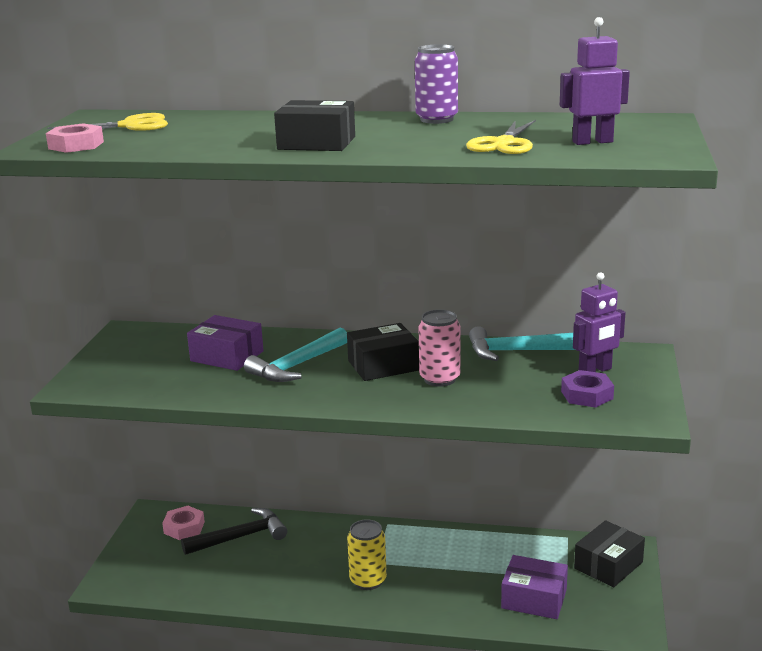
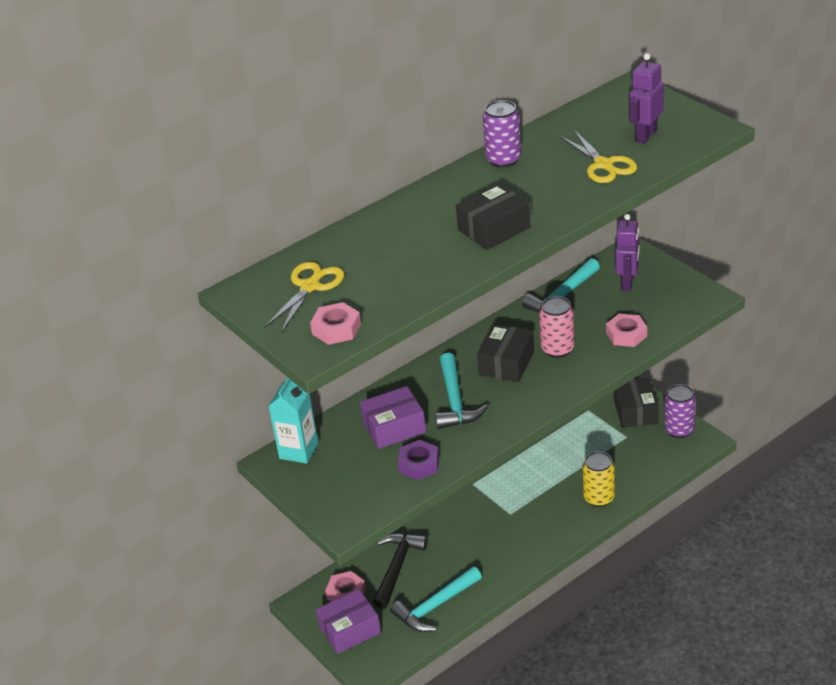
camera: 45 degrees left, 15 degrees up
(150, 334) = (299, 451): none -> turquoise carton
(215, 581) = (435, 606): none -> turquoise hammer
(368, 580) = (525, 528): yellow can -> yellow can (599, 498)
(516, 401) = (626, 334): none -> pink nut
(534, 599) = (630, 463): purple box -> purple box (350, 630)
(587, 395) = (653, 304): purple nut -> purple nut (419, 464)
(625, 606) = (679, 430): none -> purple can

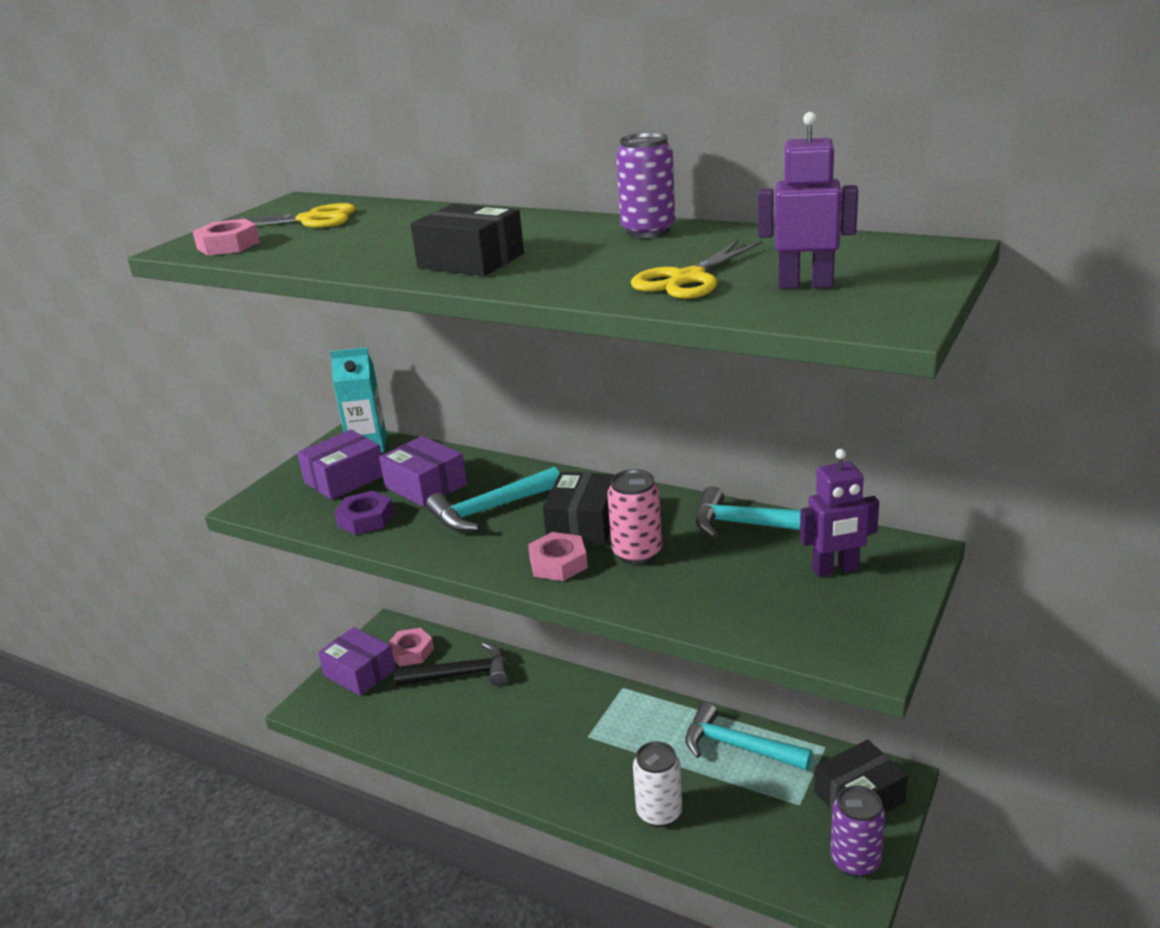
camera: 65 degrees right, 10 degrees down
(345, 469) = (344, 479): none -> purple box
(435, 606) = (411, 724): turquoise hammer -> turquoise hammer (738, 746)
(506, 363) = (583, 523): black box -> black box turned 75 degrees counterclockwise
(599, 498) = (659, 812): yellow can -> white can
(626, 334) = (709, 601): pink nut -> pink nut (558, 563)

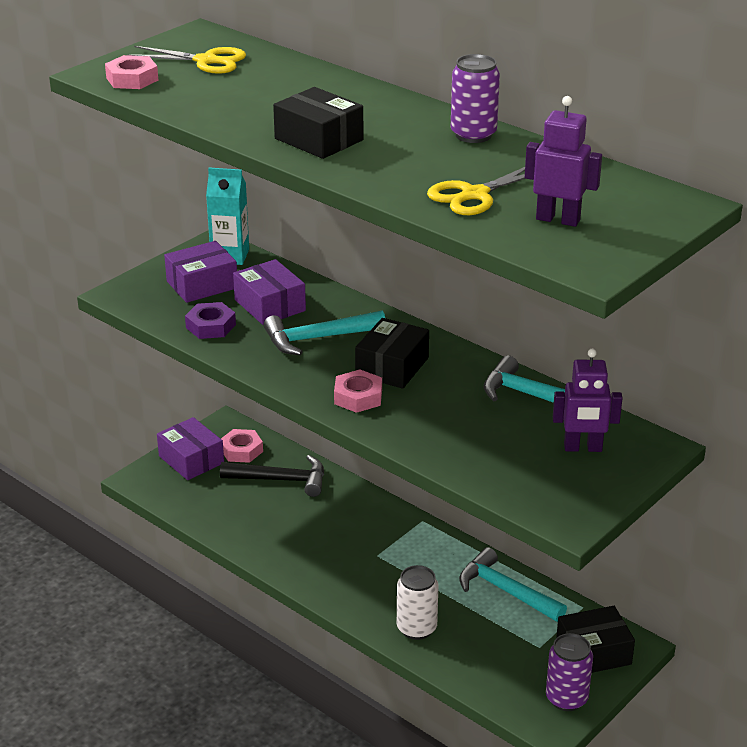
camera: 10 degrees right, 5 degrees up
(637, 553) = (426, 401): pink can -> none

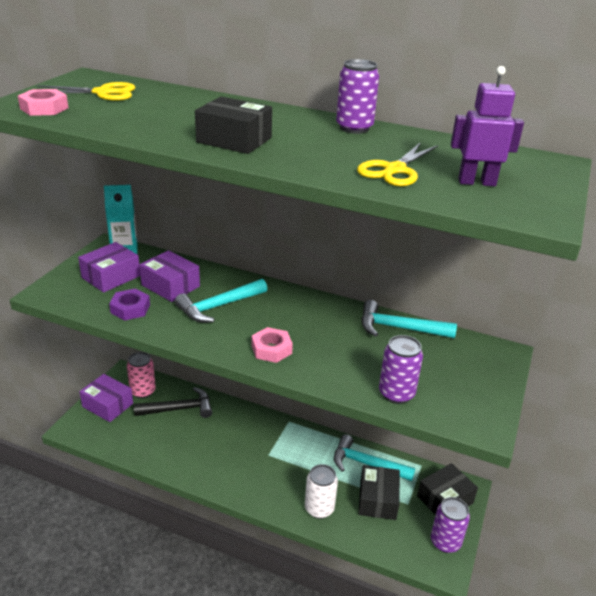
camera: 20 degrees left, 0 degrees up
(241, 450) = (143, 391): pink nut -> pink can
(392, 367) = (285, 320): black box -> black box (378, 500)
(483, 469) = (396, 393): none -> purple can
(583, 448) = (455, 363): purple robot -> none

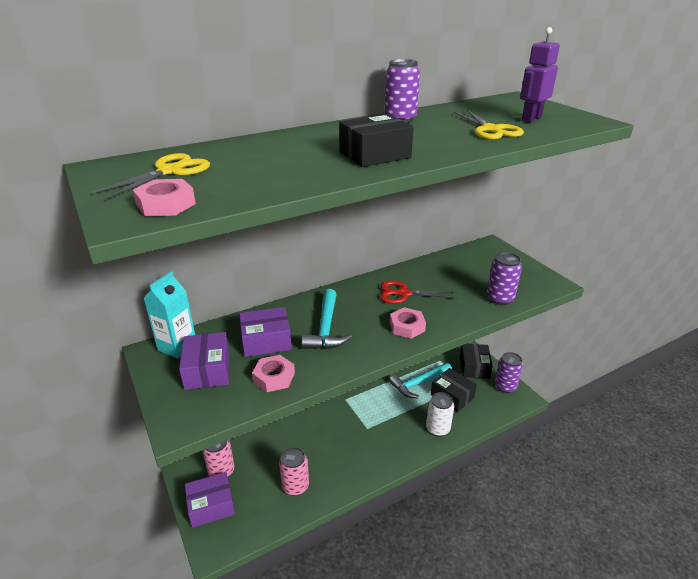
camera: 50 degrees left, 0 degrees up
(130, 308) = (274, 377): purple nut -> pink nut
(163, 442) = (295, 486): none -> pink can
(179, 409) = (268, 457): black hammer -> none
(323, 327) = (403, 293): none -> red scissors
(399, 328) = (434, 266): turquoise hammer -> none

